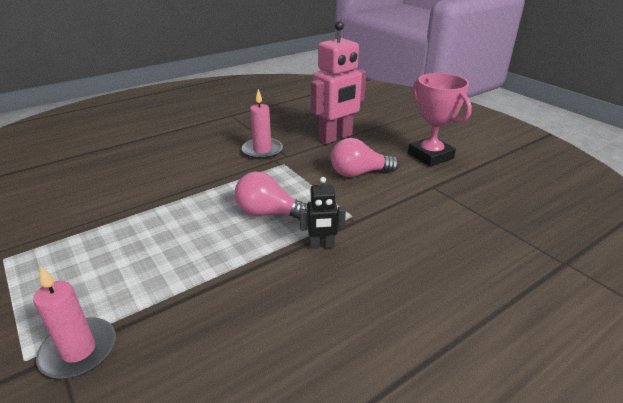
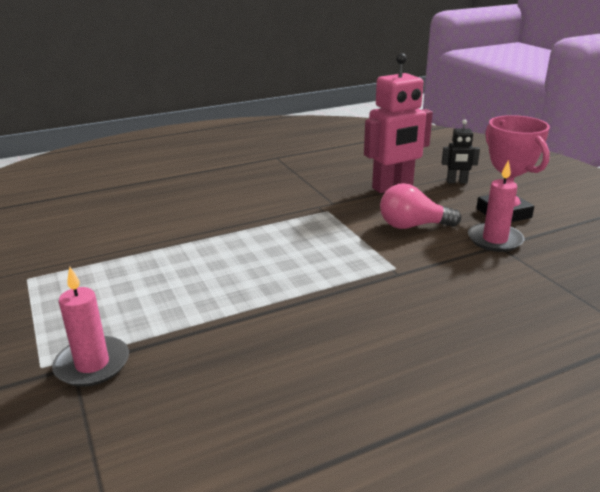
camera: 10 degrees right, 5 degrees down
(262, 150) = (305, 195): pink candle -> pink candle (494, 240)
(269, 213) = (302, 258): pink light bulb -> none
(321, 245) = (355, 294): black robot -> black robot (457, 182)

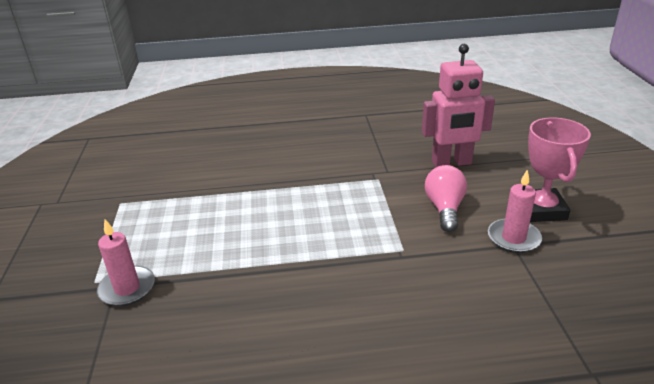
camera: 20 degrees right, 5 degrees up
(413, 226) = (444, 209): pink light bulb -> pink light bulb turned 75 degrees clockwise
(457, 182) = (517, 166): black robot -> none

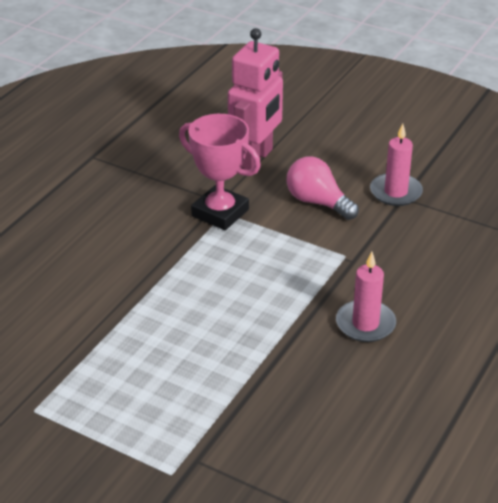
camera: 55 degrees left, 5 degrees up
(127, 288) = (210, 451): pink candle -> pink candle (365, 324)
(541, 210) = (378, 157): pink trophy -> pink trophy (220, 213)

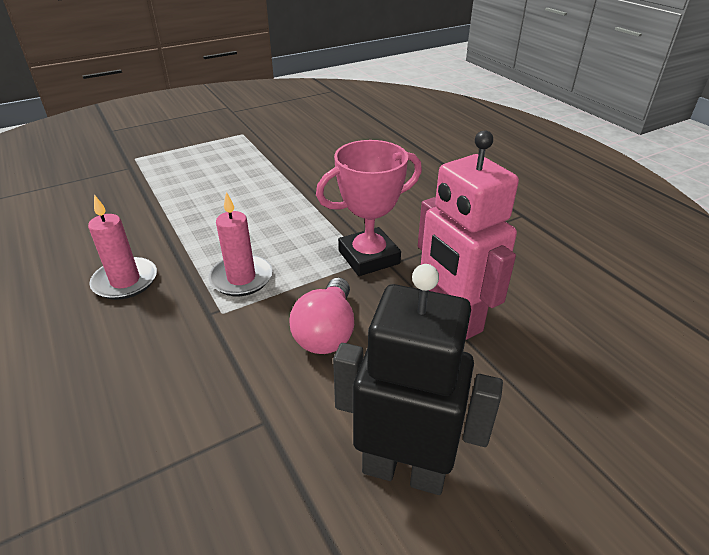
camera: 120 degrees right, 0 degrees up
(318, 202) = (327, 332): pink light bulb -> pink light bulb turned 120 degrees clockwise
(382, 146) = (404, 470): none -> black robot
(395, 192) = (282, 419): pink candle -> pink candle (241, 278)

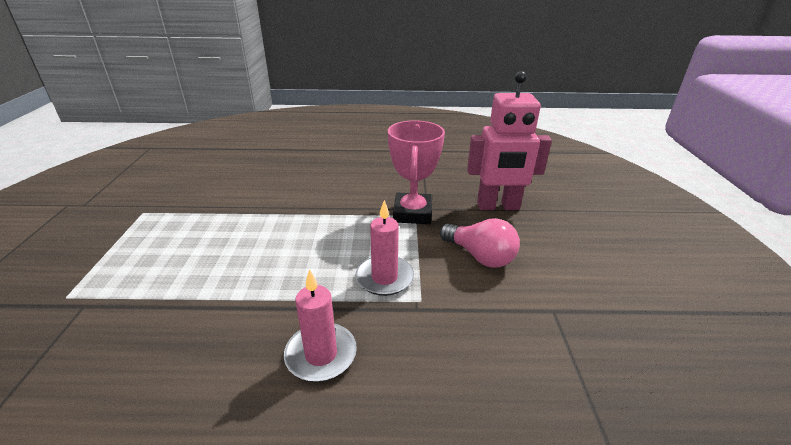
camera: 60 degrees left, 5 degrees down
(404, 470) = (611, 267): black robot -> none

